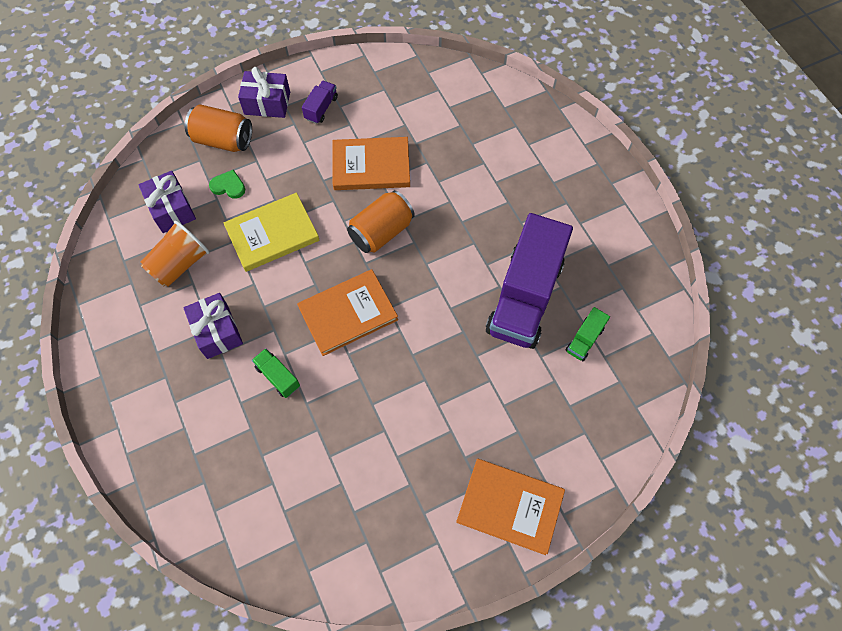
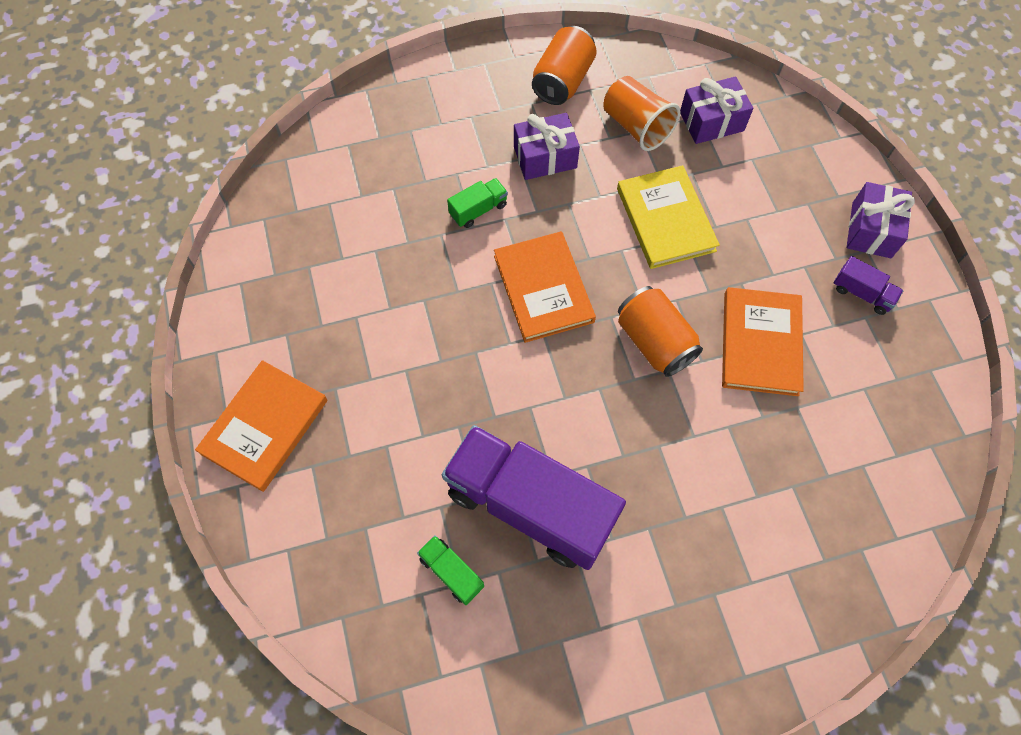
camera: 100 degrees right, 0 degrees up
(223, 140) = (811, 177): orange can -> orange can (562, 81)
(228, 186) = (740, 179): green heart -> none

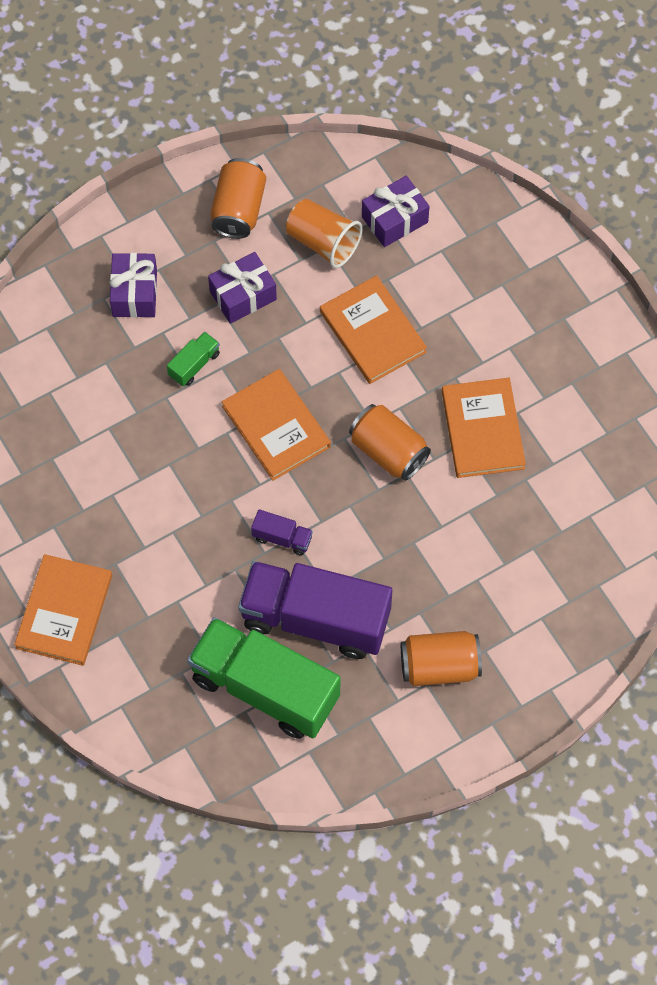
camera: 15 degrees left, 0 degrees up
(451, 572) = (265, 688): green truck -> green truck, size x2.45
(657, 600) = (439, 666): none -> orange can
(665, 219) = (372, 332): yellow book -> orange book
(862, 293) = (565, 361): purple truck -> purple truck (282, 538)
(871, 230) = (564, 297): purple gift -> purple gift (134, 293)

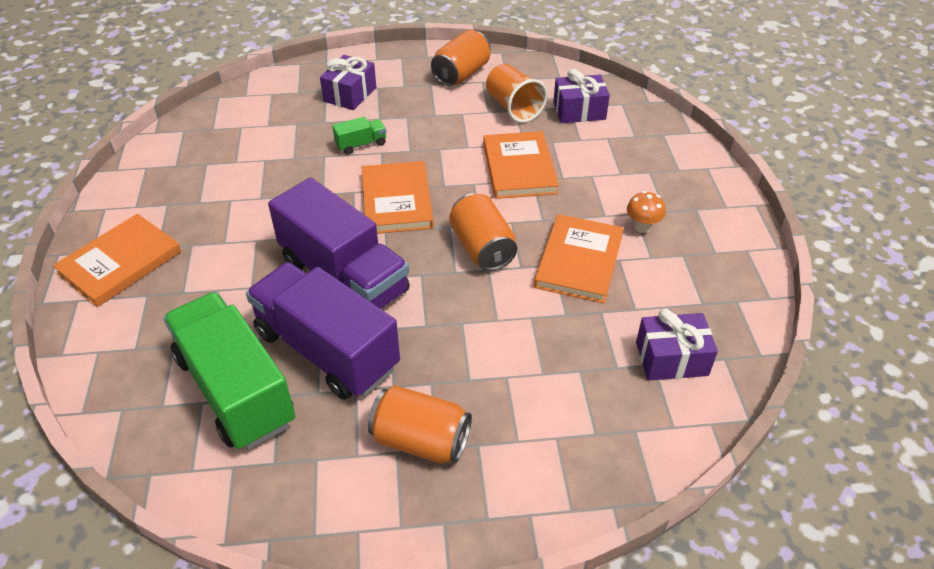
camera: 25 degrees right, 20 degrees down
(243, 295) = (429, 118): purple gift -> purple gift (671, 358)
(282, 538) = (344, 277): purple truck -> purple truck, size x2.45
(523, 363) = (642, 227): none -> orange mushroom

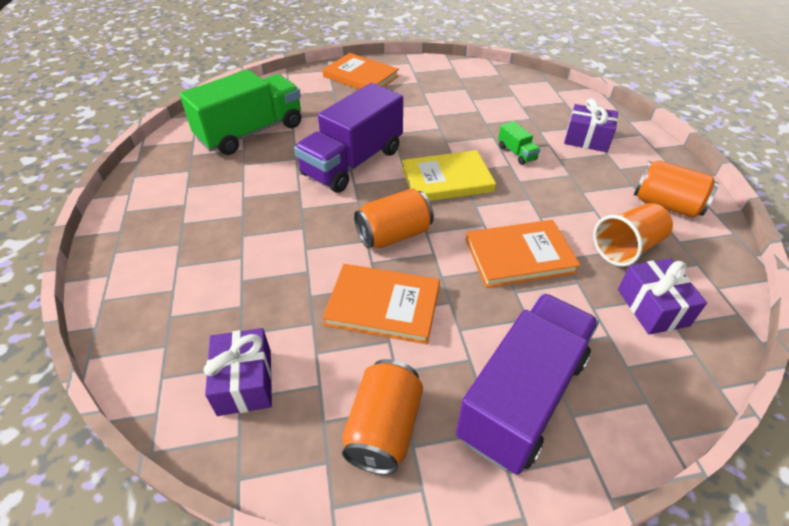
camera: 85 degrees right, 0 degrees up
(327, 350) = (280, 163): purple truck -> purple truck (522, 397)
(396, 201) = (447, 179): orange book -> yellow book
(421, 440) = (191, 214): orange can -> orange can (383, 428)
(642, 227) = (446, 366): orange mushroom -> none

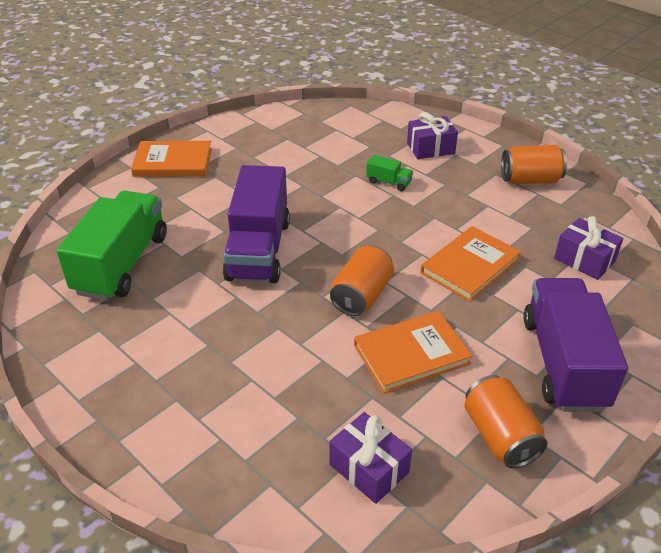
camera: 35 degrees left, 5 degrees down
(447, 179) = (356, 229): yellow book -> none
(627, 248) = (533, 225): orange cup -> none

